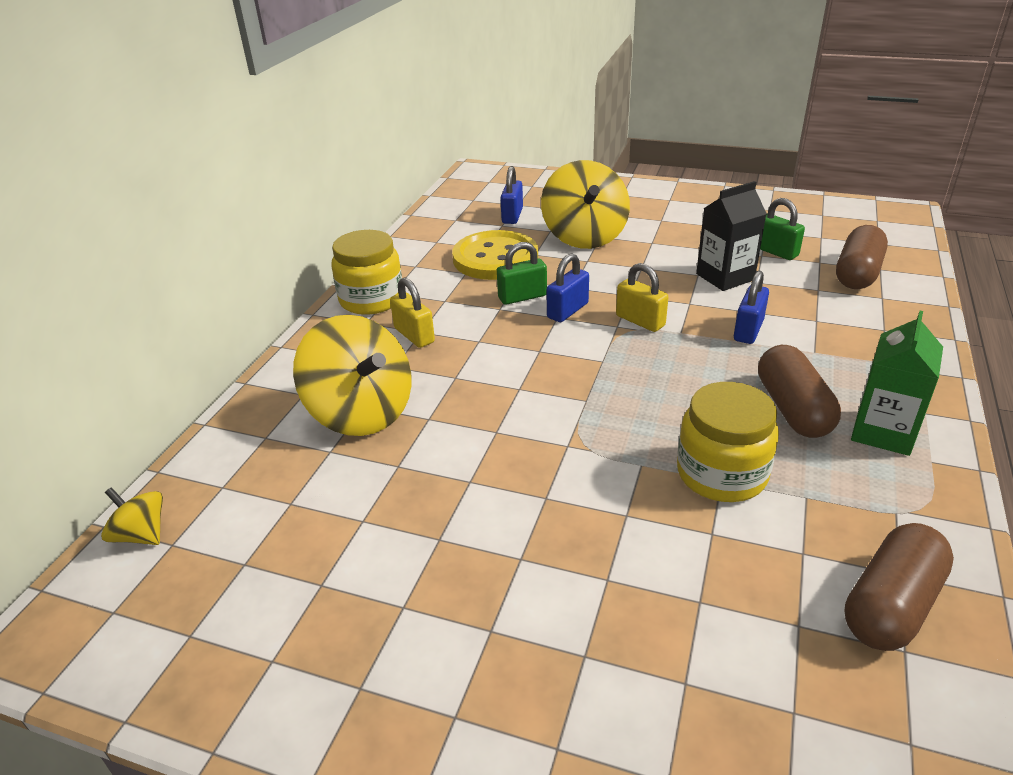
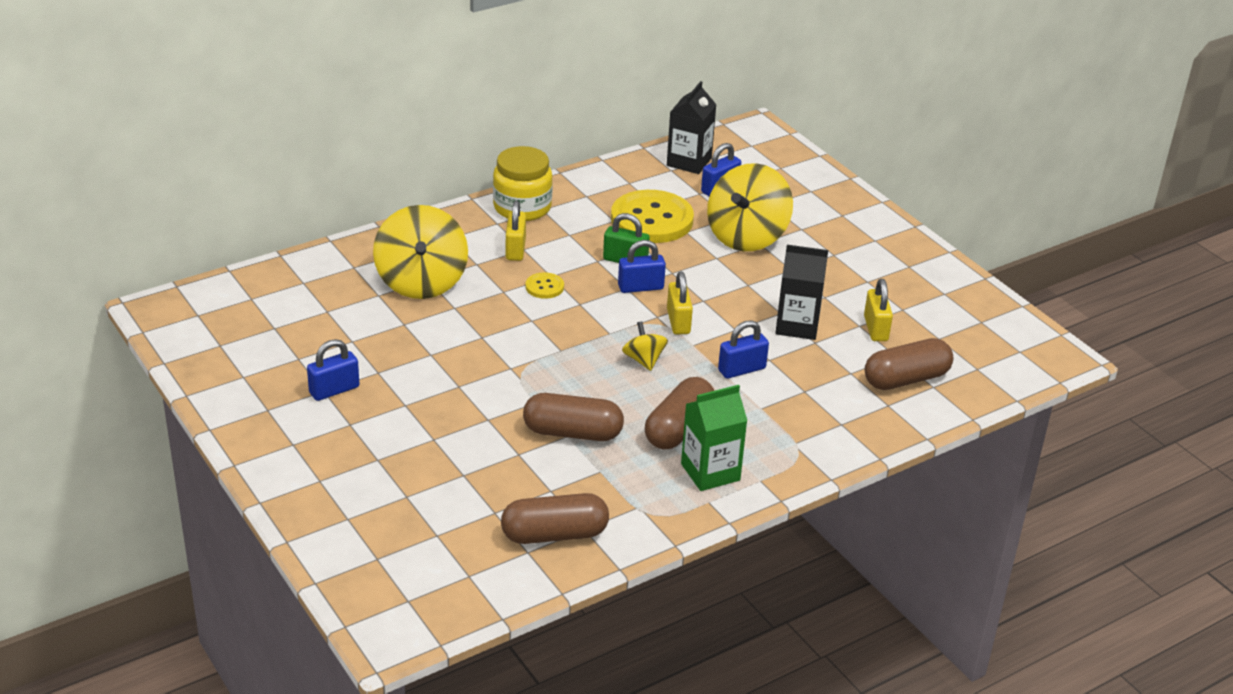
camera: 35 degrees right, 0 degrees up
(141, 535) = (242, 285): yellow spinning top -> yellow spinning top (644, 360)
(416, 597) = (334, 390): none -> blue padlock
(461, 209) = (689, 162): none -> black carton
(487, 353) = (544, 287): none -> yellow button
(721, 474) = (572, 433): yellow jar -> brown capsule
(775, 251) = (875, 329): green padlock -> yellow padlock

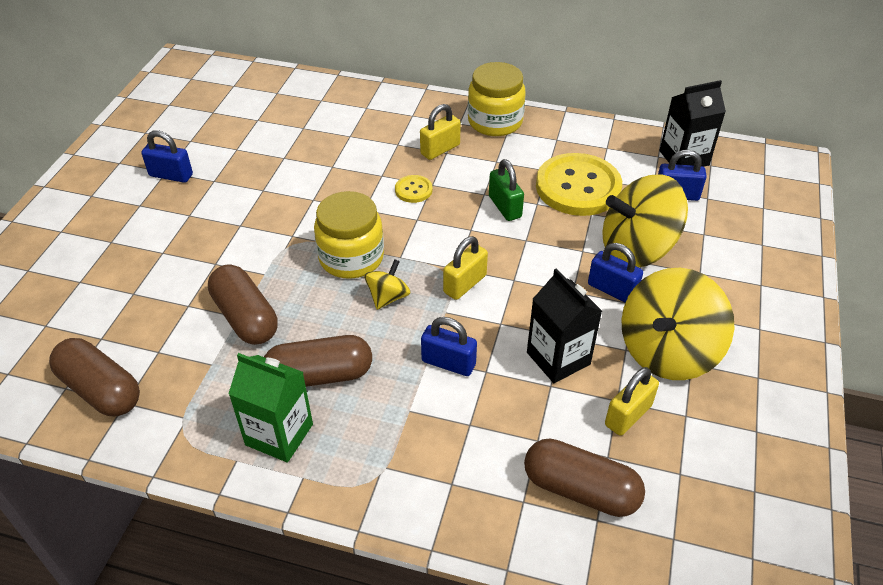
camera: 50 degrees right, 10 degrees up
(421, 282) = (342, 135): yellow spinning top -> yellow spinning top (667, 351)
(578, 354) = (351, 258): none -> yellow jar
(640, 287) = (481, 236): blue padlock -> blue padlock (612, 290)

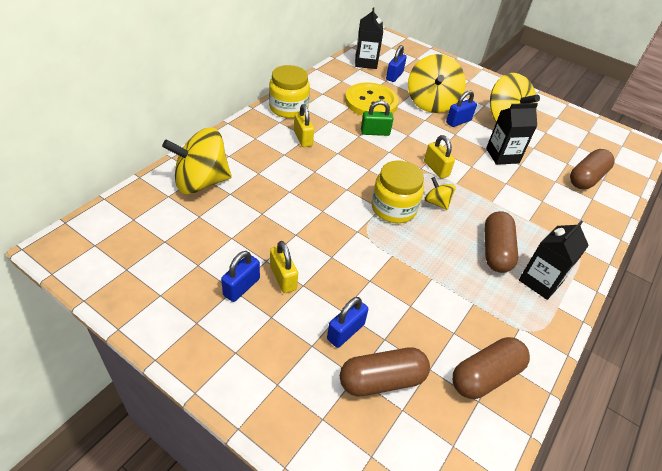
camera: 75 degrees left, 0 degrees up
(246, 317) = (433, 275): brown capsule -> brown capsule (381, 380)
(279, 434) = (540, 281): green carton -> black carton
(309, 104) = (201, 182): none -> yellow spinning top
(413, 190) = (339, 162): yellow button -> none
(448, 363) = (497, 194): blue padlock -> blue padlock (345, 332)
(628, 415) = (543, 148): yellow padlock -> yellow padlock (283, 278)

